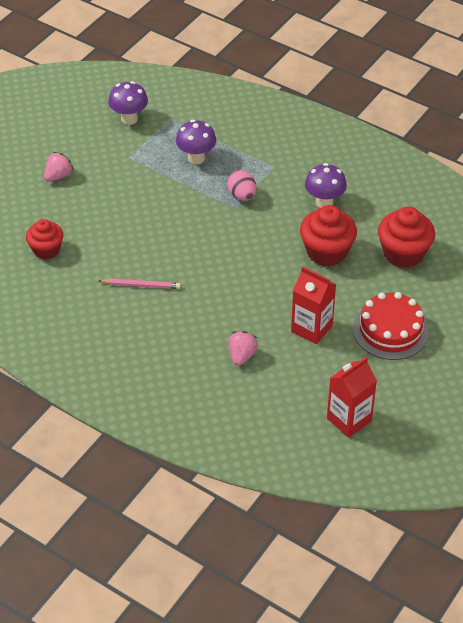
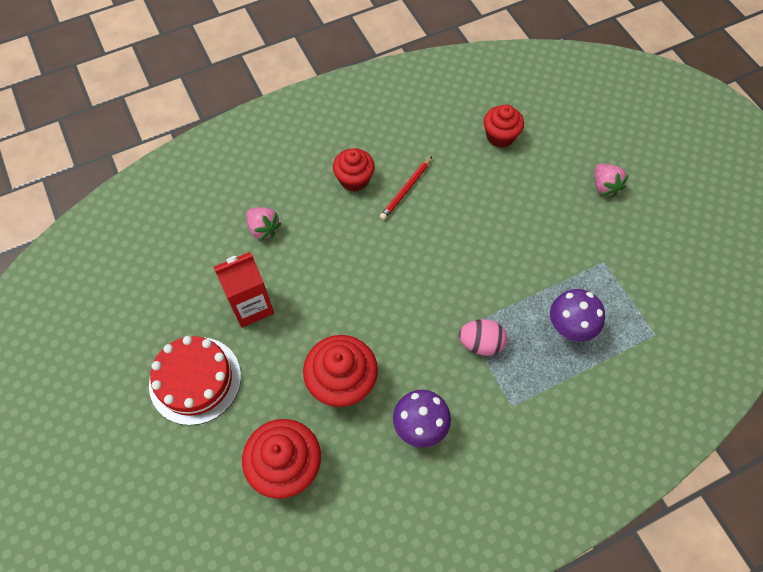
camera: 120 degrees right, 15 degrees up
(129, 119) = (672, 291): purple mushroom -> none
(141, 285) = (406, 190): pink pencil -> red pencil
(153, 321) = (354, 179): none -> red cupcake
(349, 419) = (127, 276): red carton -> none

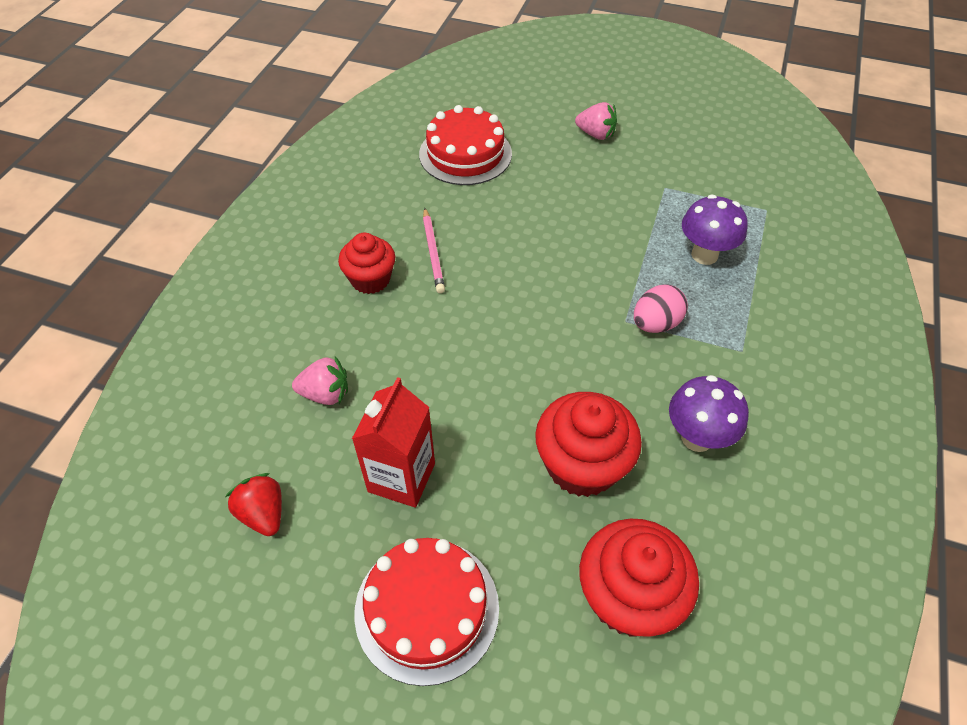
camera: 45 degrees left, 10 degrees down
(176, 267) = (263, 514): none -> red strawberry
(406, 190) = (433, 252): red pencil -> pink pencil
(500, 136) = (465, 154): red cupcake -> red cake

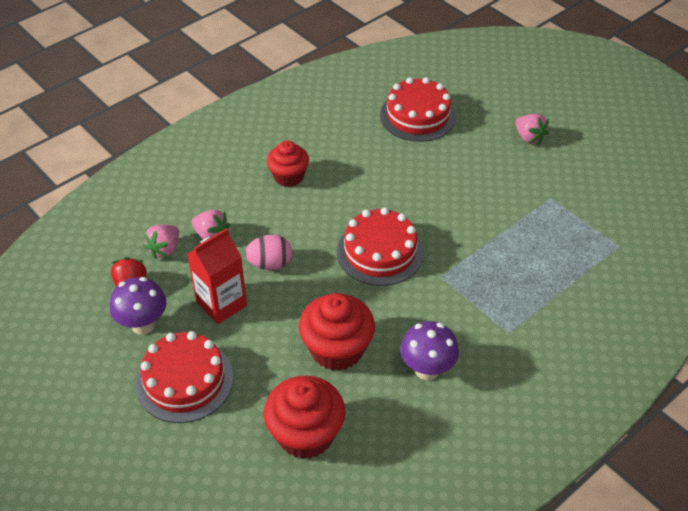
camera: 30 degrees right, 5 degrees down
(276, 440) = (165, 249): none -> pink strawberry
(433, 252) = (343, 176): pink pencil -> none
(540, 323) = (380, 252): none -> red cake
(655, 324) = (460, 287): pink egg -> pink egg (270, 264)
(704, 255) = (538, 257): purple mushroom -> purple mushroom (143, 325)

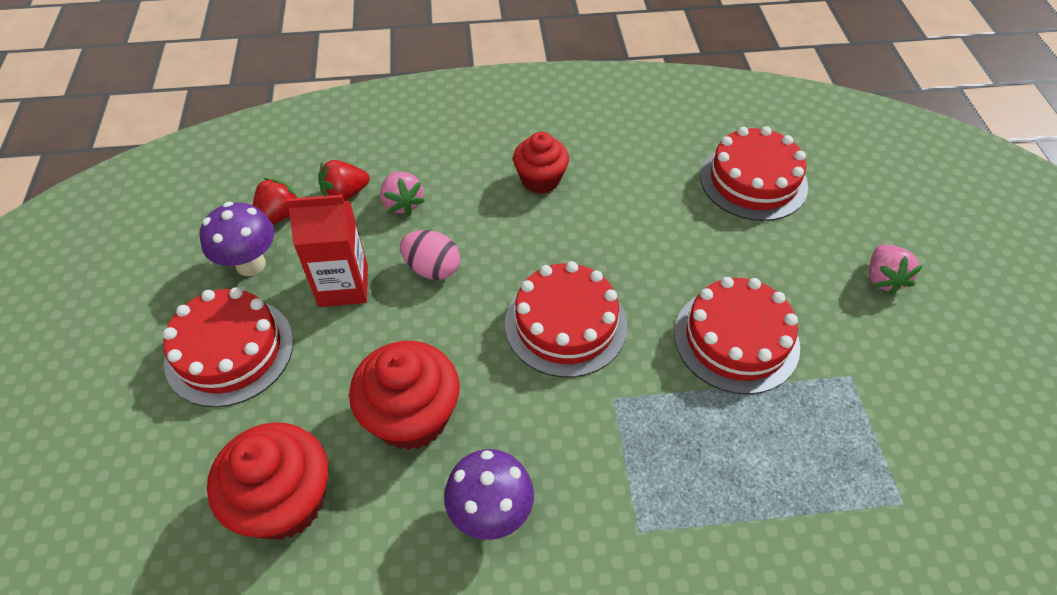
camera: 35 degrees right, 5 degrees up
(165, 249) = (345, 194): pink strawberry -> red strawberry
(479, 210) = (736, 339): none -> red cake

